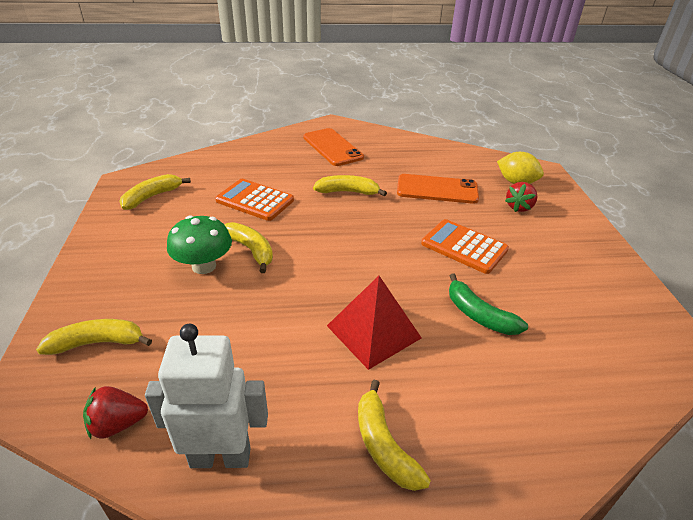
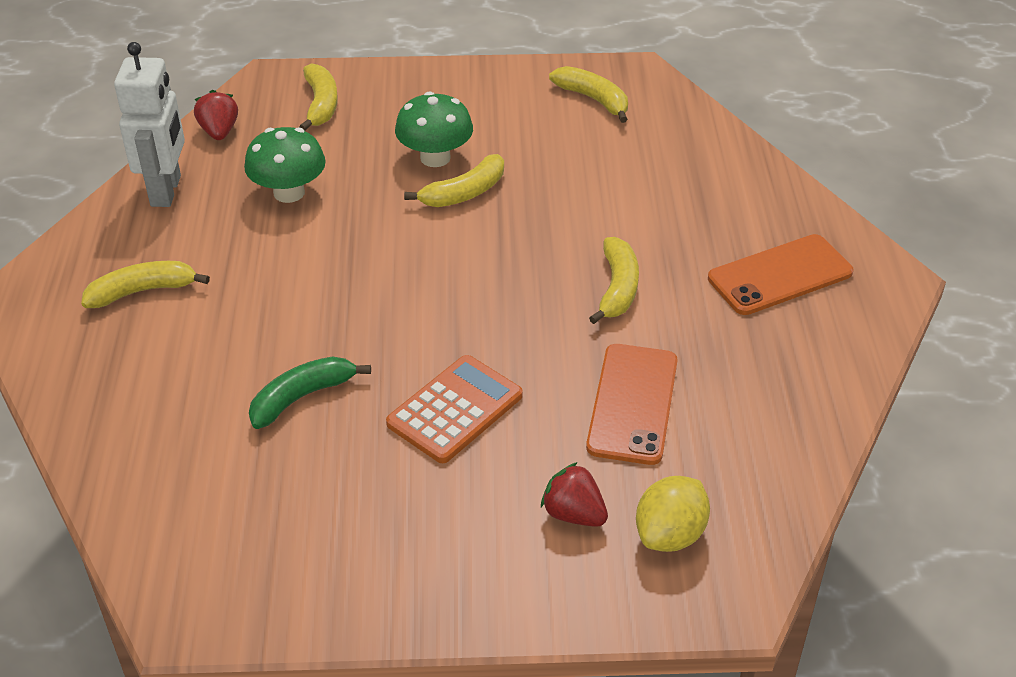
camera: 95 degrees right, 5 degrees up
(237, 350) = (289, 193): none -> green mushroom
(255, 200) = (587, 190): orange calculator -> none
(374, 331) = (294, 295): red pyramid -> none

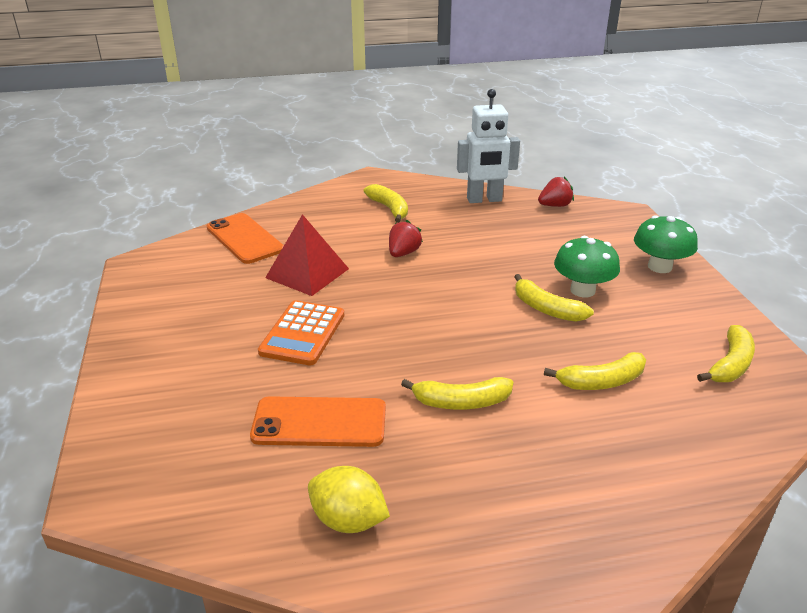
camera: 80 degrees right, 10 degrees down
(289, 193) = (505, 238): green mushroom -> green mushroom (659, 267)
(302, 397) = (307, 273): green banana -> red pyramid
(321, 104) = (613, 235): yellow banana -> yellow banana (601, 381)
(455, 410) = (302, 333): orange calculator -> orange calculator turned 75 degrees clockwise
(573, 514) = (200, 400): red strawberry -> red strawberry (403, 253)
(670, 534) = (174, 455): yellow lemon -> yellow lemon (348, 520)
(780, 275) = (523, 518): orange phone -> orange phone (244, 239)

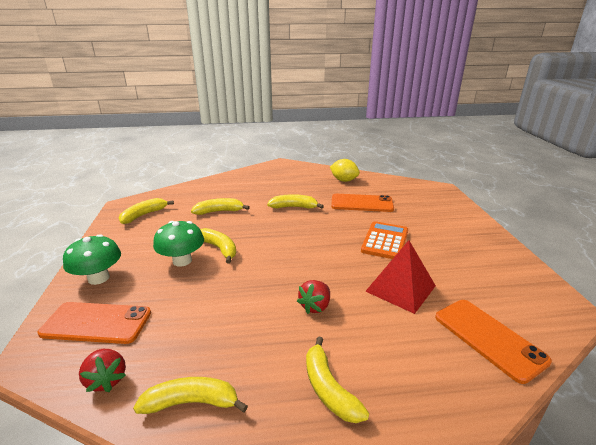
camera: 175 degrees left, 5 degrees down
(484, 200) = (191, 402): white robot -> yellow banana
(555, 205) = (106, 380): red strawberry -> red strawberry turned 105 degrees counterclockwise
(606, 233) = (97, 323): none -> orange phone

